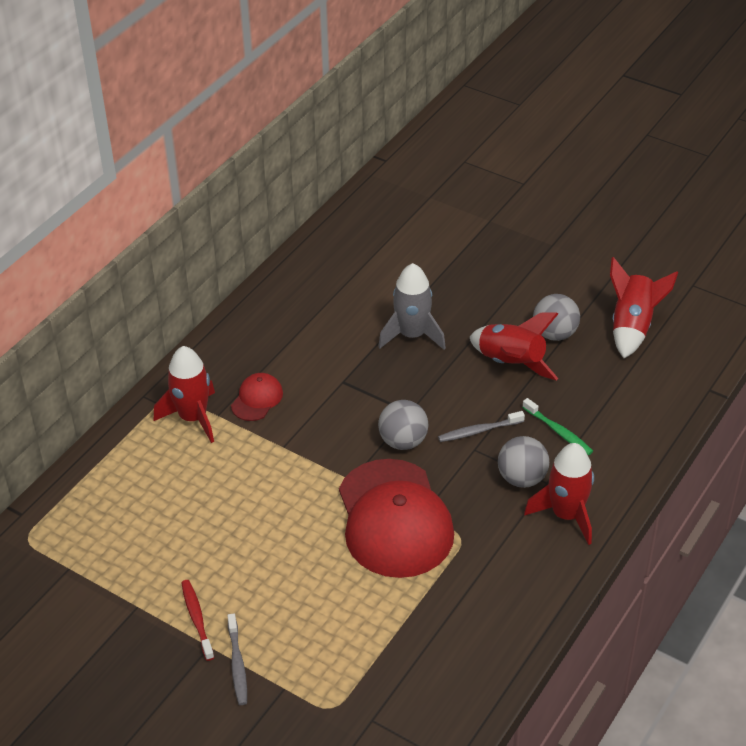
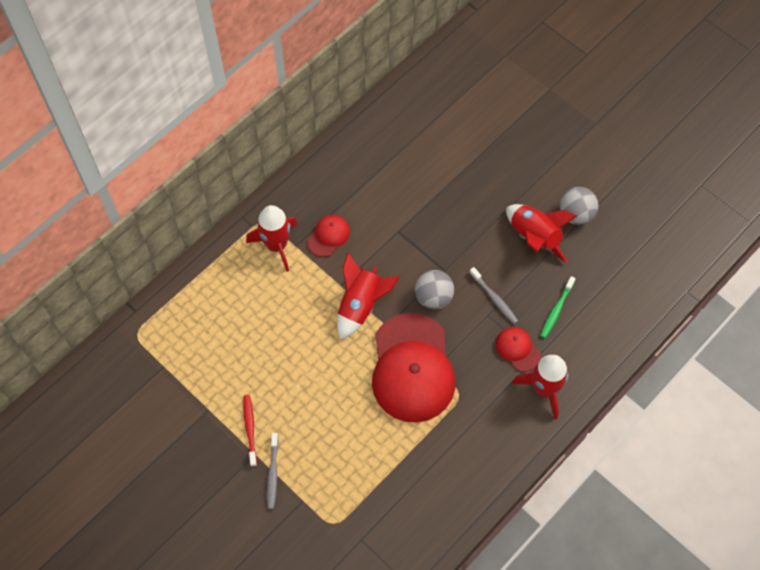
camera: 10 degrees right, 20 degrees up
(412, 335) = (461, 195): grey rocket -> none
(479, 431) = (494, 298): grey toothbrush -> grey toothbrush turned 120 degrees counterclockwise
(522, 478) = (517, 349): grey ball -> red cap
(558, 431) = (556, 310): green toothbrush -> green toothbrush turned 60 degrees clockwise
(632, 327) = (640, 219): red rocket -> red rocket (361, 305)

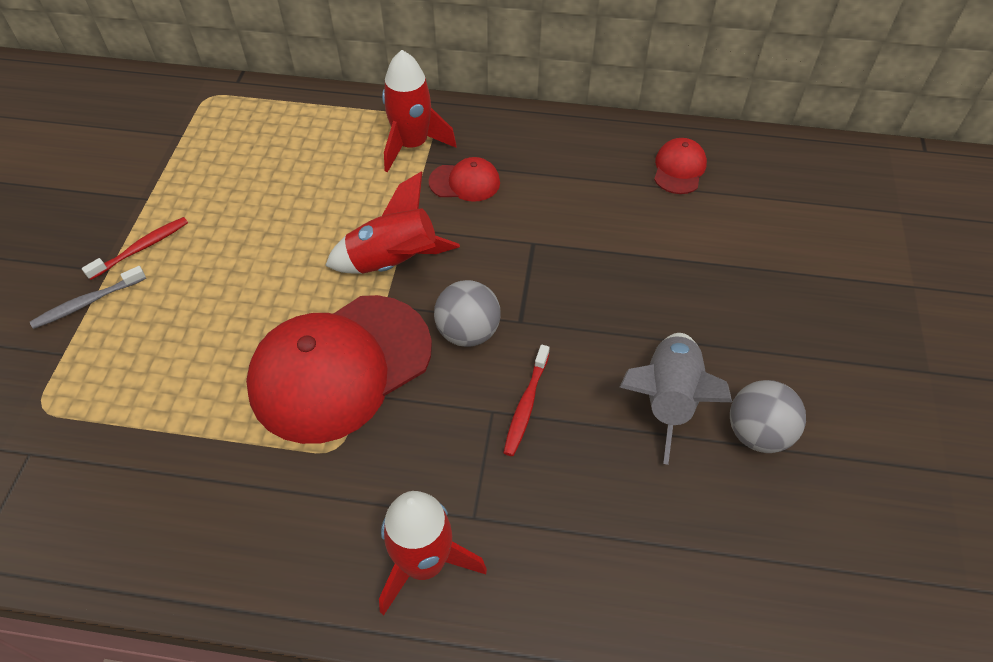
camera: 55 degrees right, 10 degrees down
(494, 298) = (526, 405): grey toothbrush -> red toothbrush
(517, 349) = (466, 484): red cap -> red cap (679, 169)
(534, 238) = (667, 400): red rocket -> grey rocket
(556, 310) = (575, 500): green toothbrush -> none

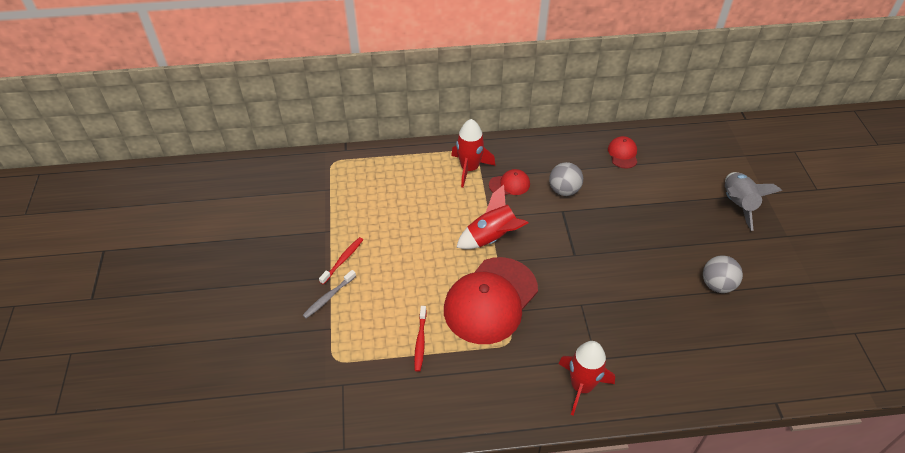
camera: 15 degrees left, 5 degrees down
(468, 332) = (550, 267): grey ball -> grey ball (564, 190)
(526, 405) = (597, 297): red toothbrush -> red toothbrush (420, 341)
(667, 400) = (667, 278): grey rocket -> grey rocket (737, 204)

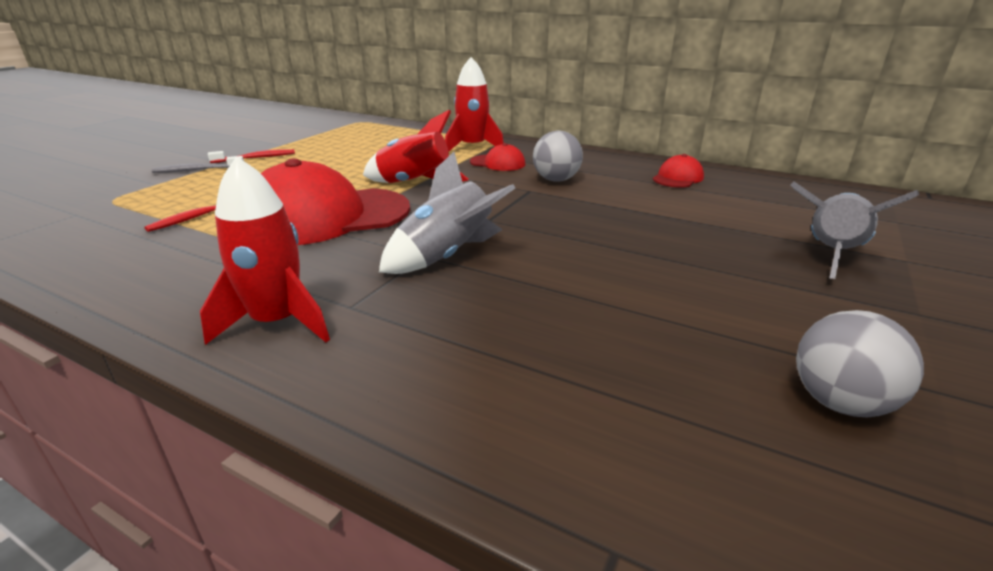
camera: 35 degrees right, 20 degrees down
(593, 299) = (447, 257): none -> grey rocket
(717, 285) = (684, 314): grey ball -> grey ball (839, 402)

